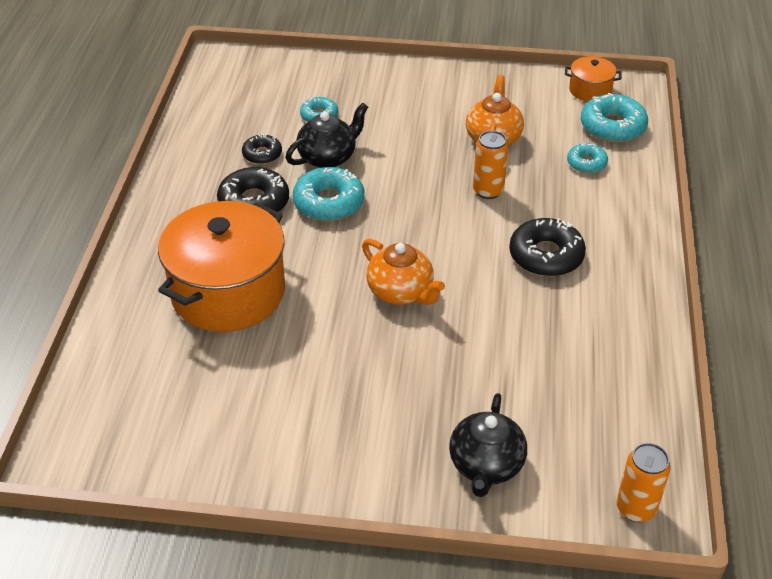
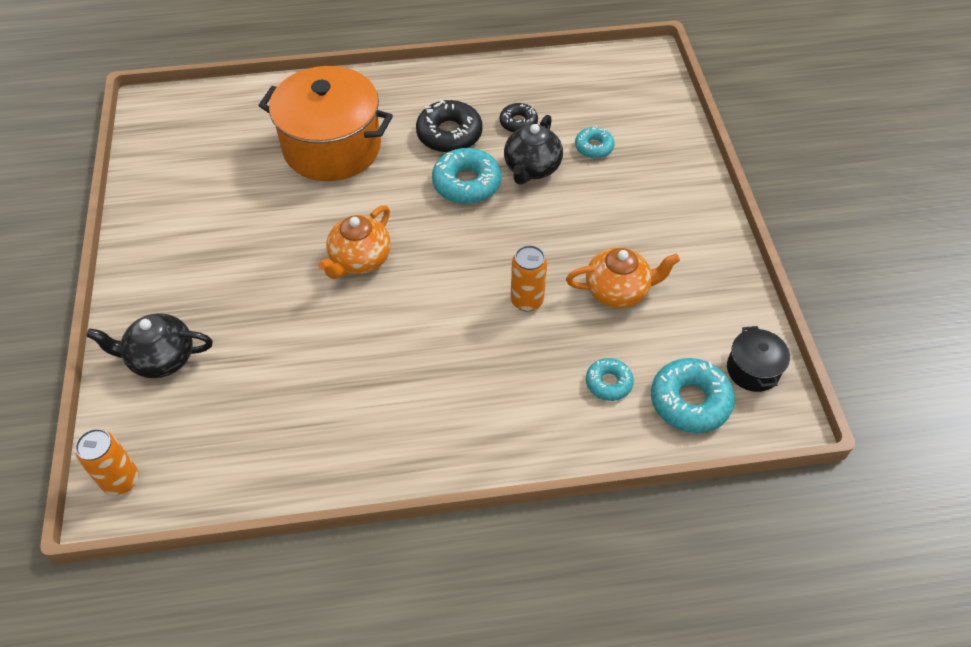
camera: 75 degrees right, 10 degrees up
(328, 157) = (531, 168): black teapot -> black teapot turned 75 degrees clockwise
(546, 256) = (441, 365): black donut -> none
(590, 90) = (753, 370): orange pot -> black pot

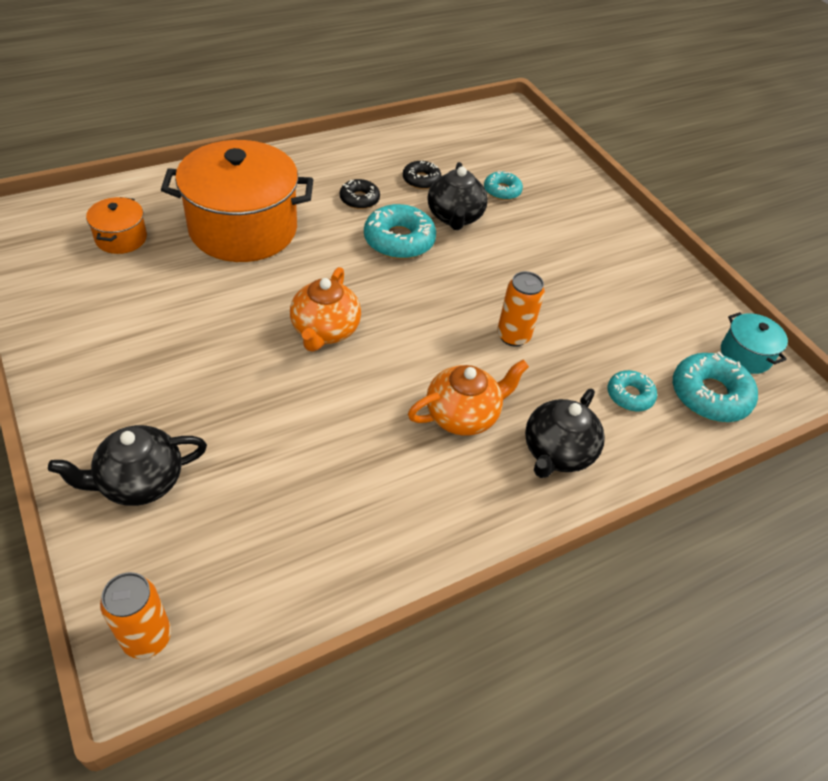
camera: 25 degrees left, 5 degrees down
(227, 139) = (121, 238): none -> orange pot
(449, 134) = (359, 199): black donut -> black donut, size x0.59
(510, 419) = (557, 452): none -> black teapot
(618, 291) = (592, 310): orange teapot -> orange teapot (463, 415)
(753, 370) = (745, 355): black pot -> turquoise pot

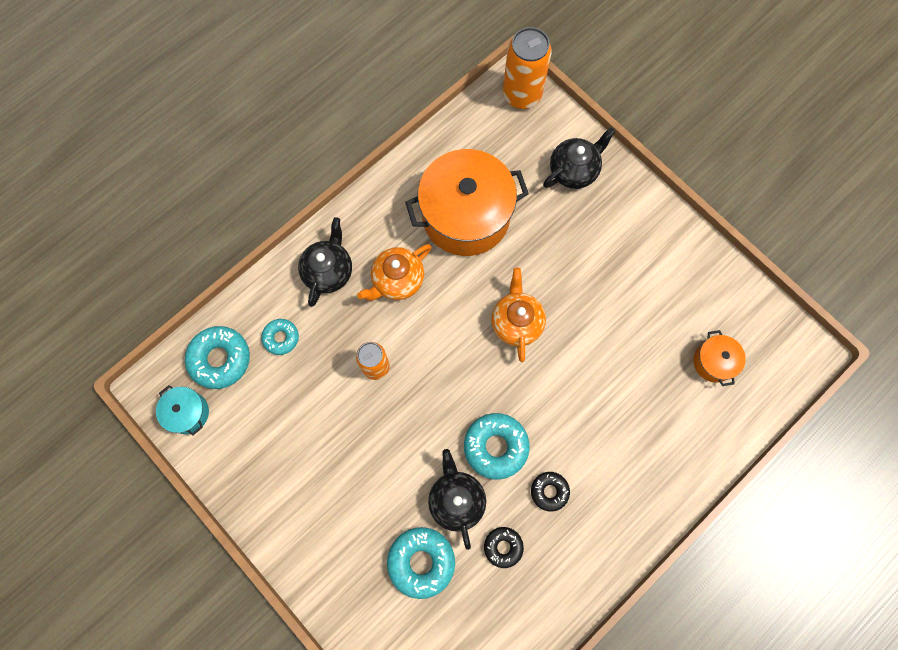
camera: 170 degrees right, 25 degrees up
(147, 637) = (521, 95): orange can -> orange can, size x1.57
(243, 229) = (628, 410): orange pot -> orange pot (466, 216)
(502, 191) = (421, 561): turquoise donut -> turquoise donut, size x1.70

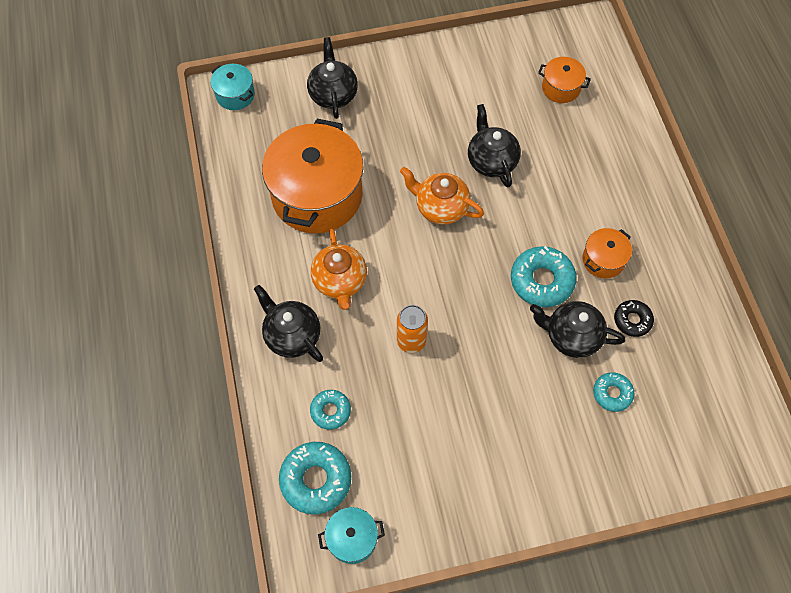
camera: 60 degrees left, 10 degrees down
(421, 561) = (612, 393): turquoise donut -> turquoise donut, size x0.59
(521, 95) = (235, 95): orange can -> turquoise pot
(549, 491) = (603, 260): black donut -> orange pot
(591, 340) = (491, 161): none -> black teapot

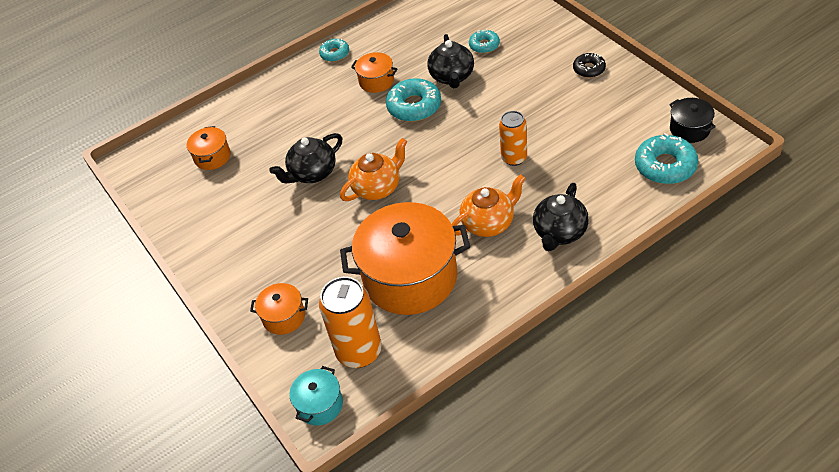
camera: 105 degrees left, 15 degrees down
(266, 134) = (359, 351): none -> orange can
(330, 411) = (606, 180): turquoise donut -> turquoise donut (335, 54)
(333, 94) = (284, 317): black teapot -> orange pot
(352, 538) = (689, 129): turquoise pot -> black pot
(440, 207) = (377, 187): orange teapot -> orange teapot turned 135 degrees counterclockwise
(632, 320) = (420, 53): black donut -> black donut (589, 69)

